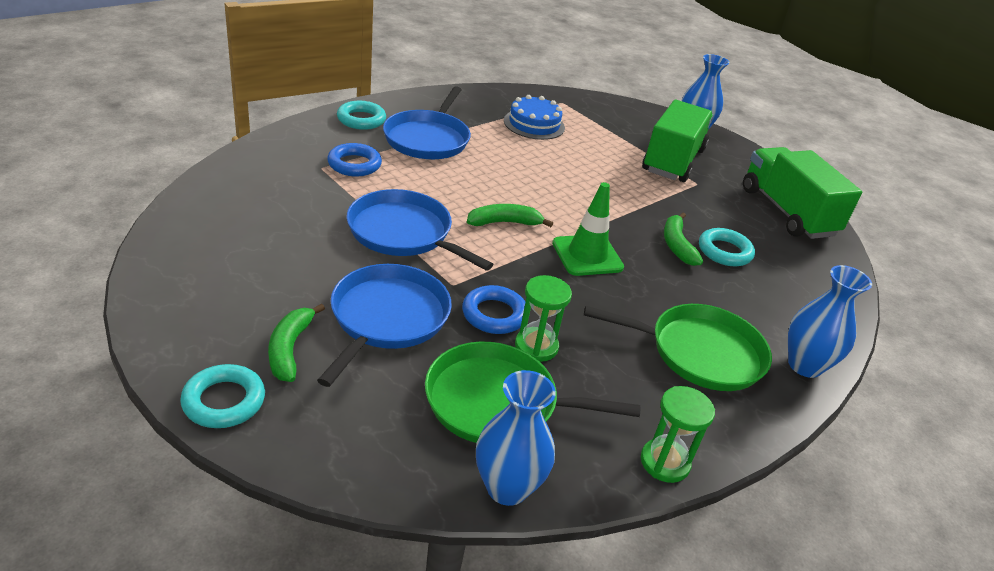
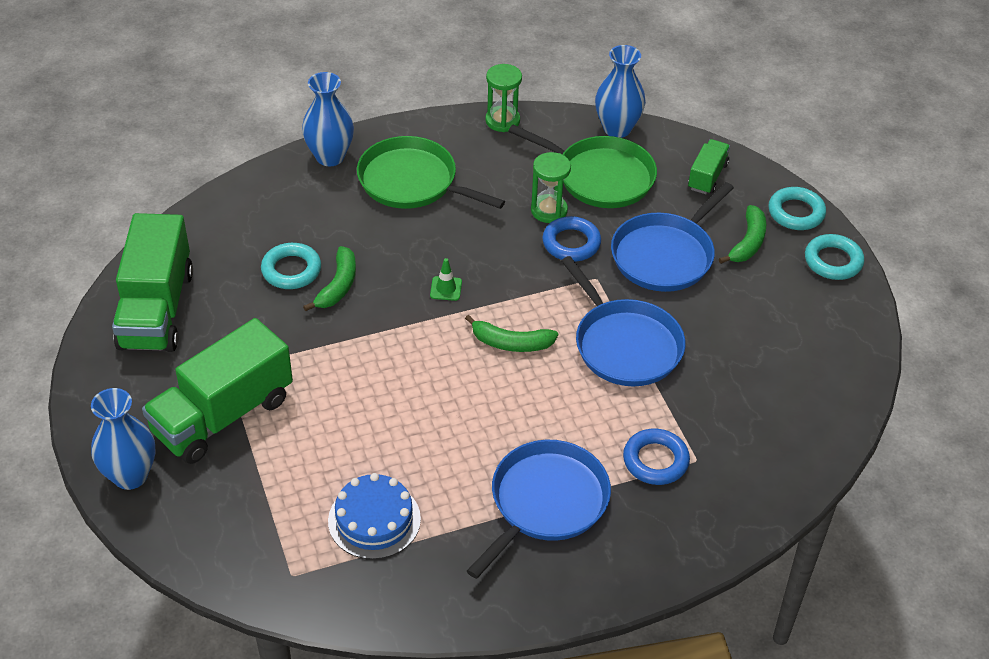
camera: 155 degrees left, 10 degrees up
(355, 432) = (707, 176): none -> green truck
(361, 119) = (627, 558): turquoise ring -> turquoise ring (833, 261)
(587, 255) = (446, 288): green traffic cone -> green traffic cone, size x0.49

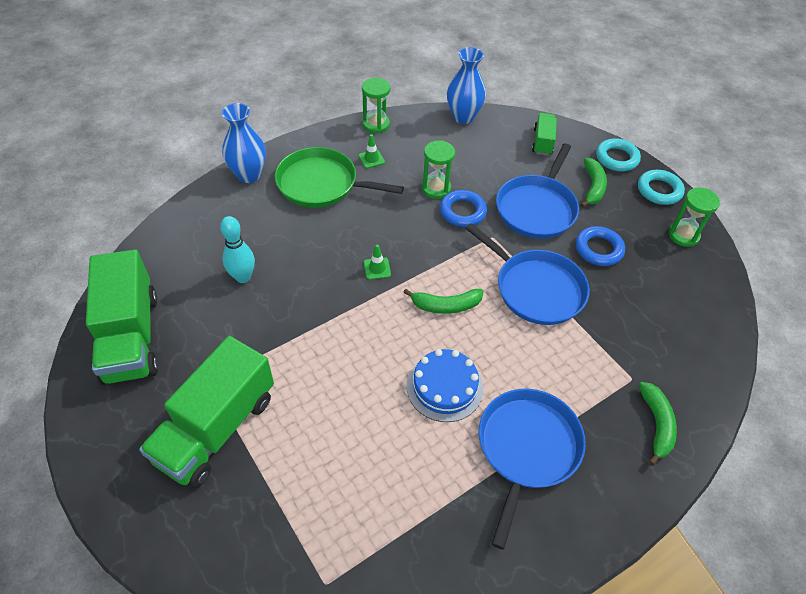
camera: 15 degrees left, 5 degrees up
(130, 475) = (142, 513): blue vase -> none
(291, 270) = (243, 277): turquoise ring -> turquoise bowling pin
(338, 286) = (286, 283): green banana -> green banana (656, 424)
(374, 520) = (384, 503): blue cake -> blue cake (444, 387)
(482, 162) = (371, 159): none -> green traffic cone
(600, 177) = (465, 155): green pan -> none
(655, 461) = (600, 387): blue ring -> blue ring (598, 249)
(838, 319) = (683, 235): none -> green hourglass

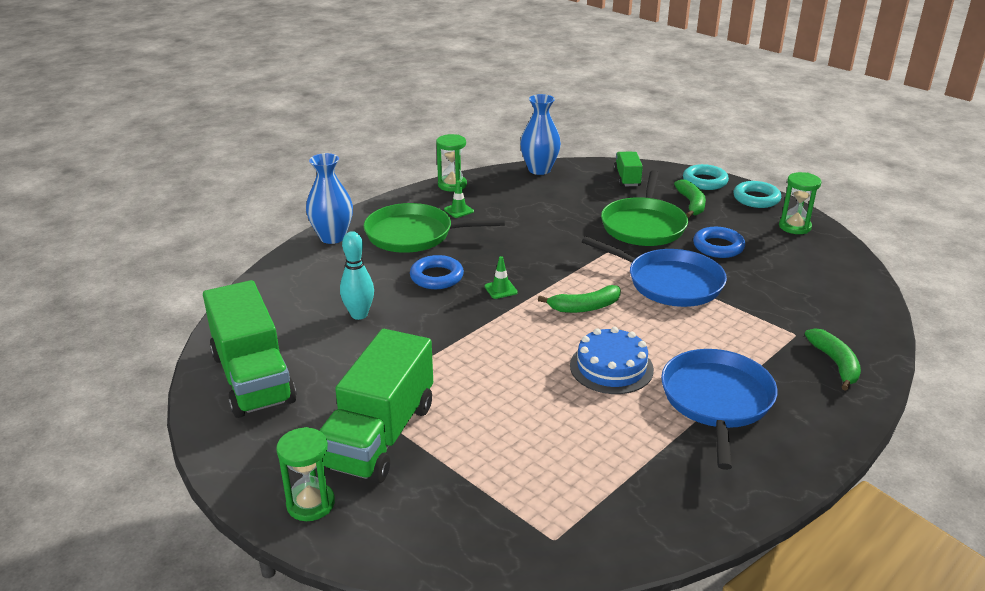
camera: 10 degrees left, 20 degrees down
(436, 188) = (535, 224): green hourglass -> green hourglass (310, 504)
(462, 212) = (570, 237): blue ring -> blue ring (436, 277)
(537, 208) = (643, 225): blue pan -> green pan

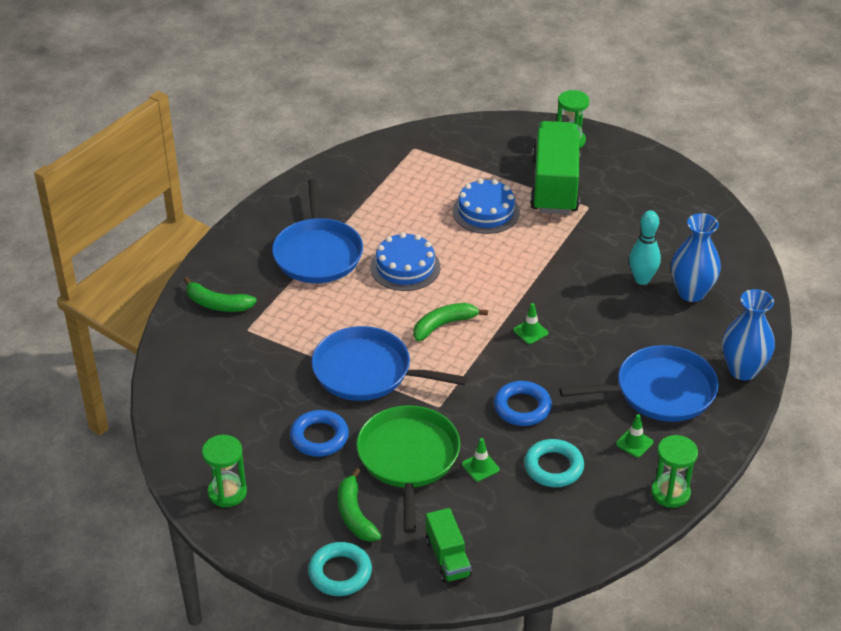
camera: 165 degrees right, 10 degrees up
(252, 378) = (679, 209): green truck -> none
(414, 235) = (659, 391): green pan -> blue pan
(436, 277) = (600, 336): blue ring -> blue ring (522, 407)
(489, 416) = (486, 212): none -> blue cake
(539, 170) = (573, 554): blue vase -> blue vase (691, 292)
(587, 214) = (480, 467): none -> green traffic cone
(756, 199) = (270, 544): turquoise ring -> turquoise ring (553, 467)
(835, 364) = (217, 304): green banana -> green banana turned 45 degrees counterclockwise

